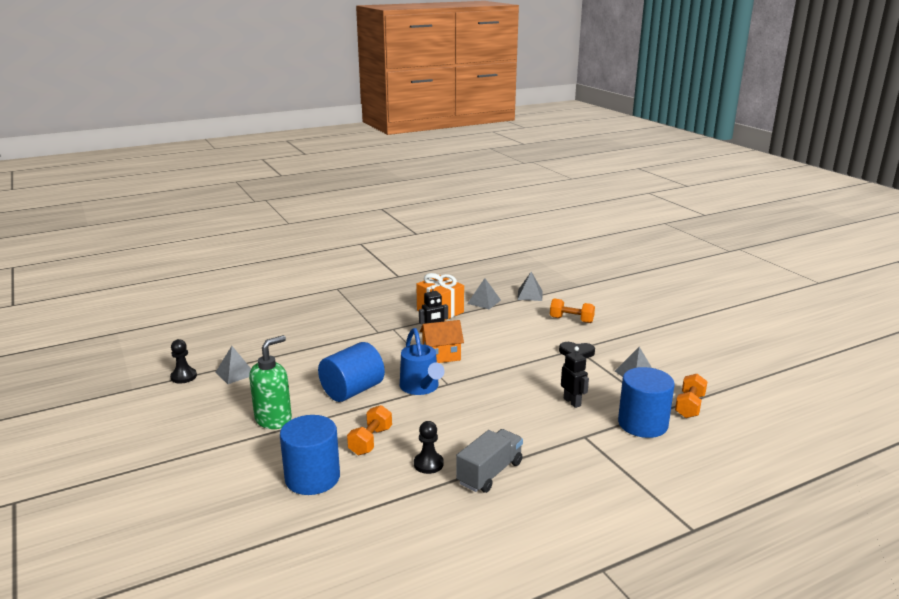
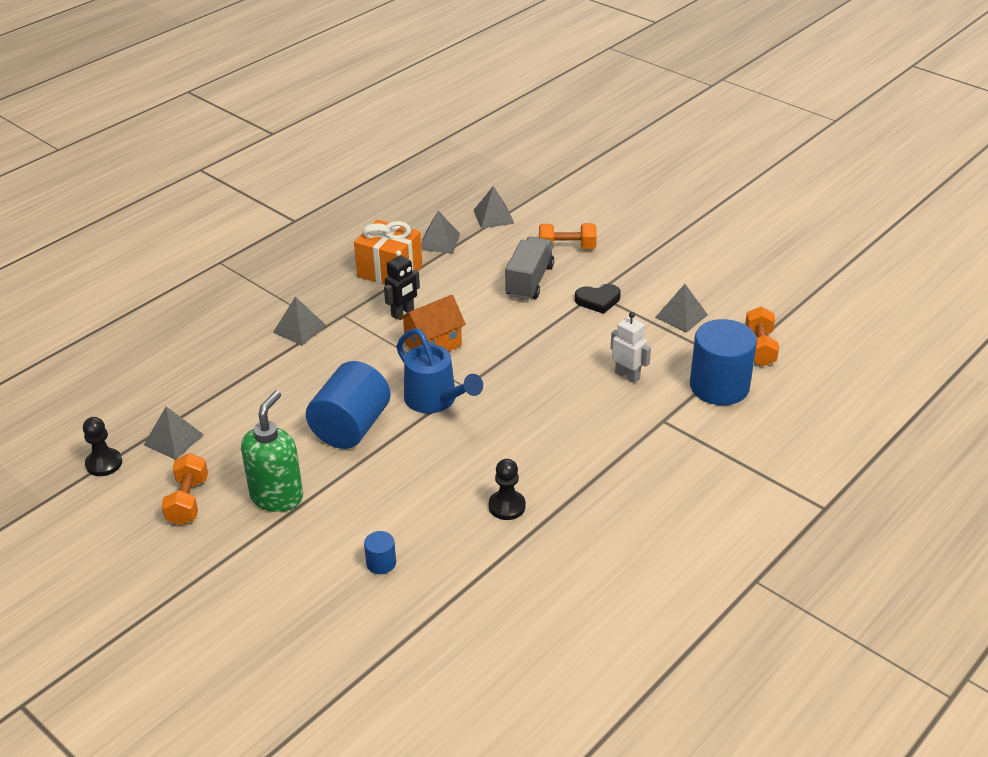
camera: 20 degrees left, 15 degrees up
(312, 478) = (381, 563): blue cylinder -> blue cylinder, size x0.43
(360, 330) = (299, 329): none -> grey pyramid
(370, 441) = (419, 494): orange dumbbell -> orange dumbbell (188, 501)
(490, 473) = (583, 498): grey truck -> grey truck (529, 281)
(572, 402) = (627, 376): black robot -> white robot

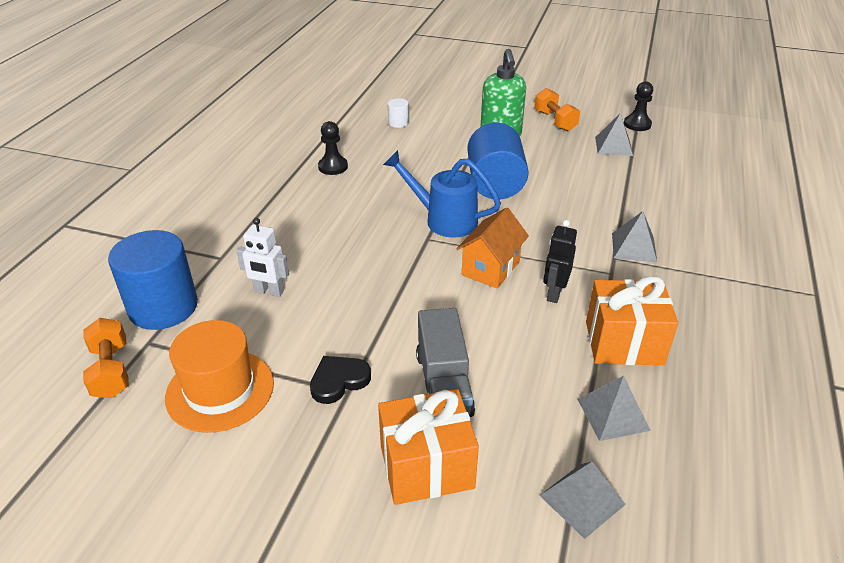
camera: 155 degrees right, 0 degrees up
(381, 563) = (398, 123): blue cylinder -> white cylinder
(567, 248) = (426, 467): orange dumbbell -> orange gift
(681, 316) = (220, 390): grey pyramid -> orange hat

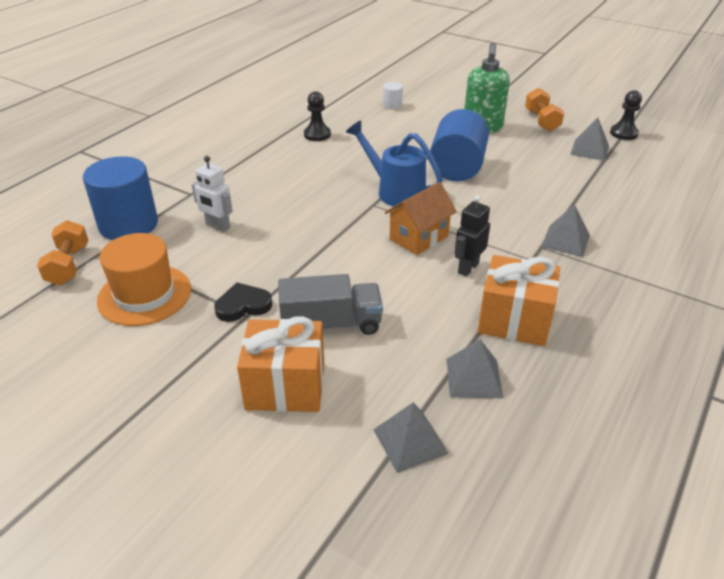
camera: 15 degrees right, 0 degrees up
(443, 384) = (331, 324): grey truck -> grey truck turned 105 degrees counterclockwise

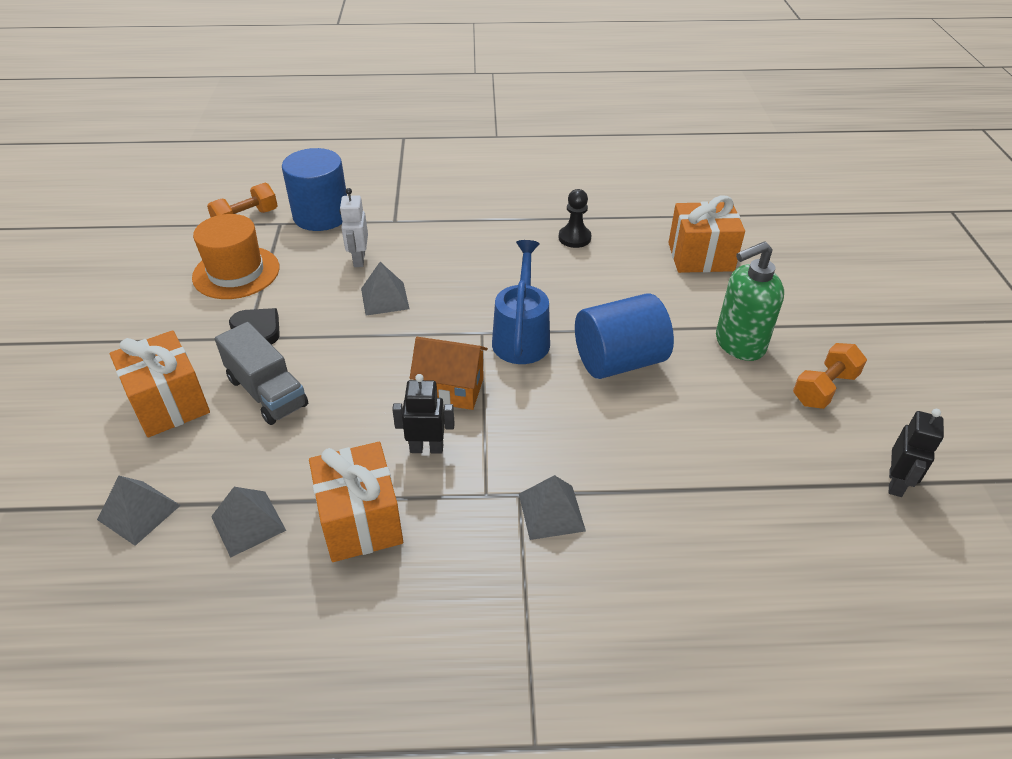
camera: 55 degrees right, 5 degrees up
(392, 105) = (700, 257): white cylinder -> orange gift
(589, 150) = (802, 462): grey pyramid -> grey pyramid (385, 298)
(623, 133) = (896, 483): black pawn -> black robot

